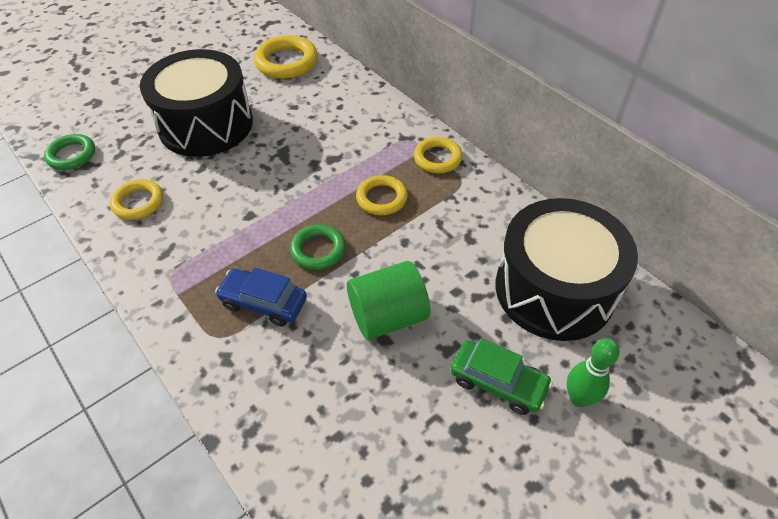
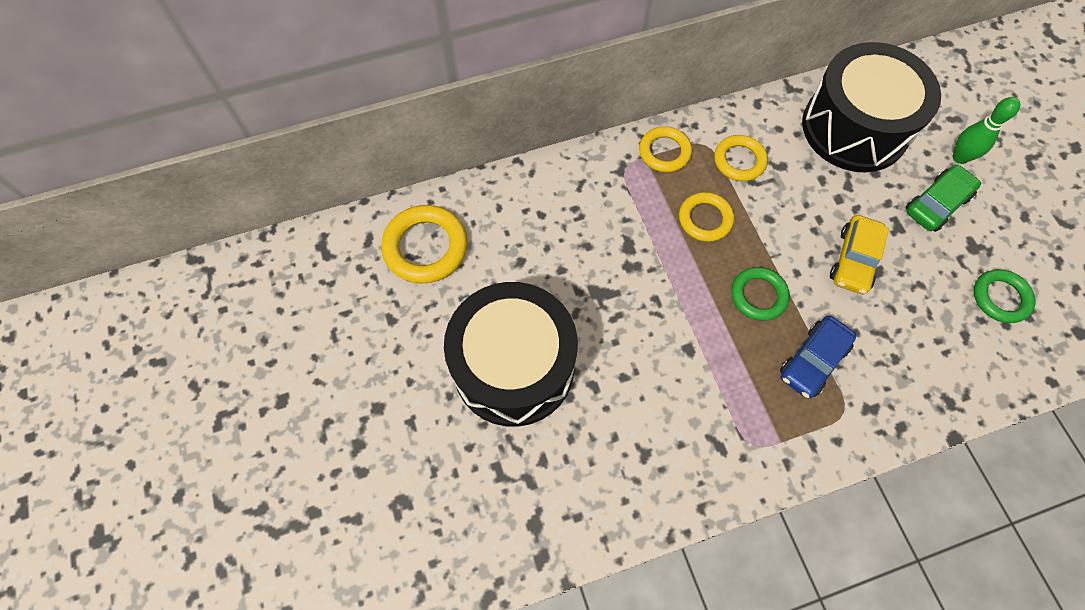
camera: 70 degrees left, 15 degrees up
(72, 155) = (507, 543): green ring -> green ring (1000, 298)
(138, 202) = (629, 466): yellow ring -> yellow ring (739, 161)
(388, 316) = (854, 260): green cylinder -> yellow car

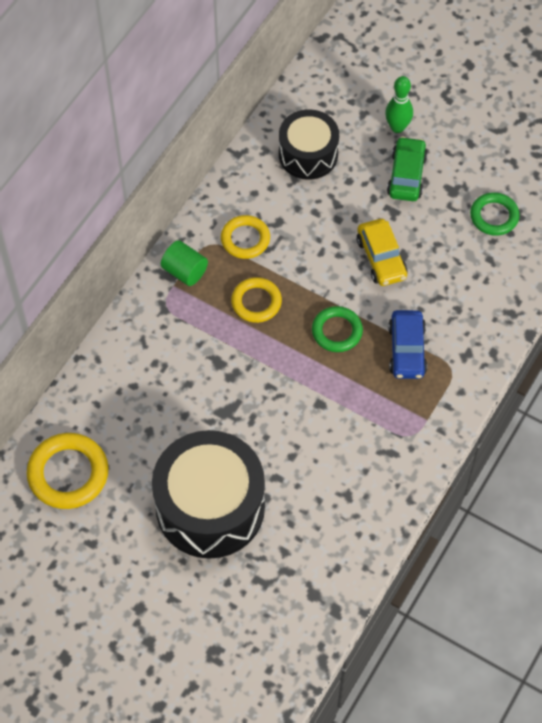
camera: 40 degrees left, 5 degrees down
(664, 152) = (185, 271): yellow ring -> green cylinder
(854, 128) = (308, 154): black drum -> black drum, size x0.61

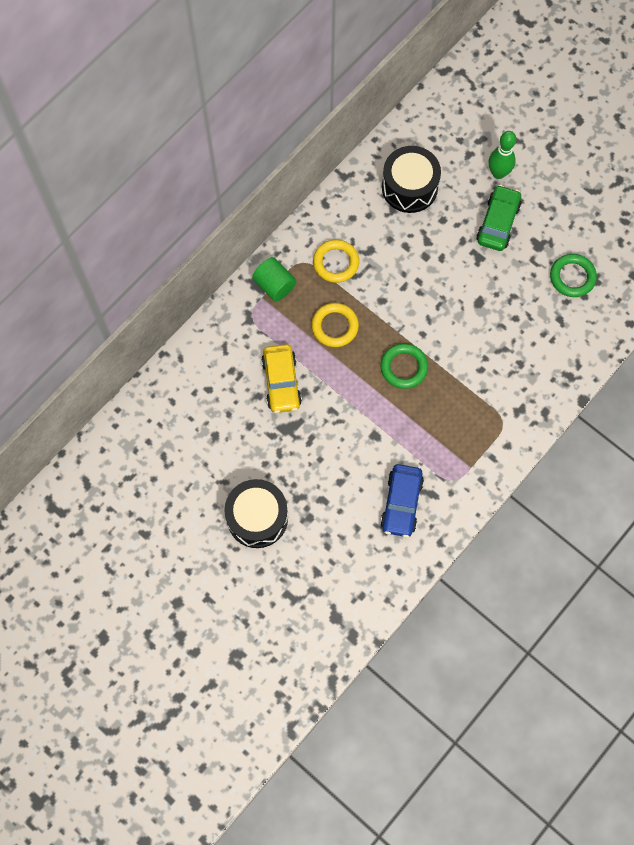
camera: 10 degrees right, 10 degrees up
(68, 474) = (135, 464): yellow ring -> none
(210, 507) = (257, 518): black drum -> black drum, size x0.61
(381, 258) = (458, 302): yellow car -> yellow car (281, 382)
(407, 350) = (465, 396): blue car -> blue car (401, 503)

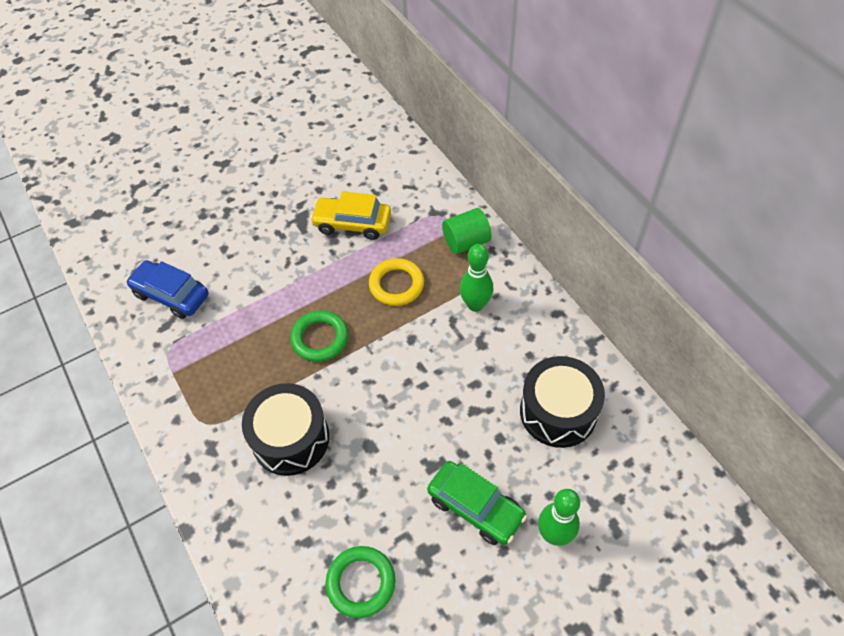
camera: 110 degrees right, 15 degrees down
(257, 518) = (225, 176): black drum -> black drum (290, 438)
(336, 263) = (475, 305): yellow ring -> green bowling pin

